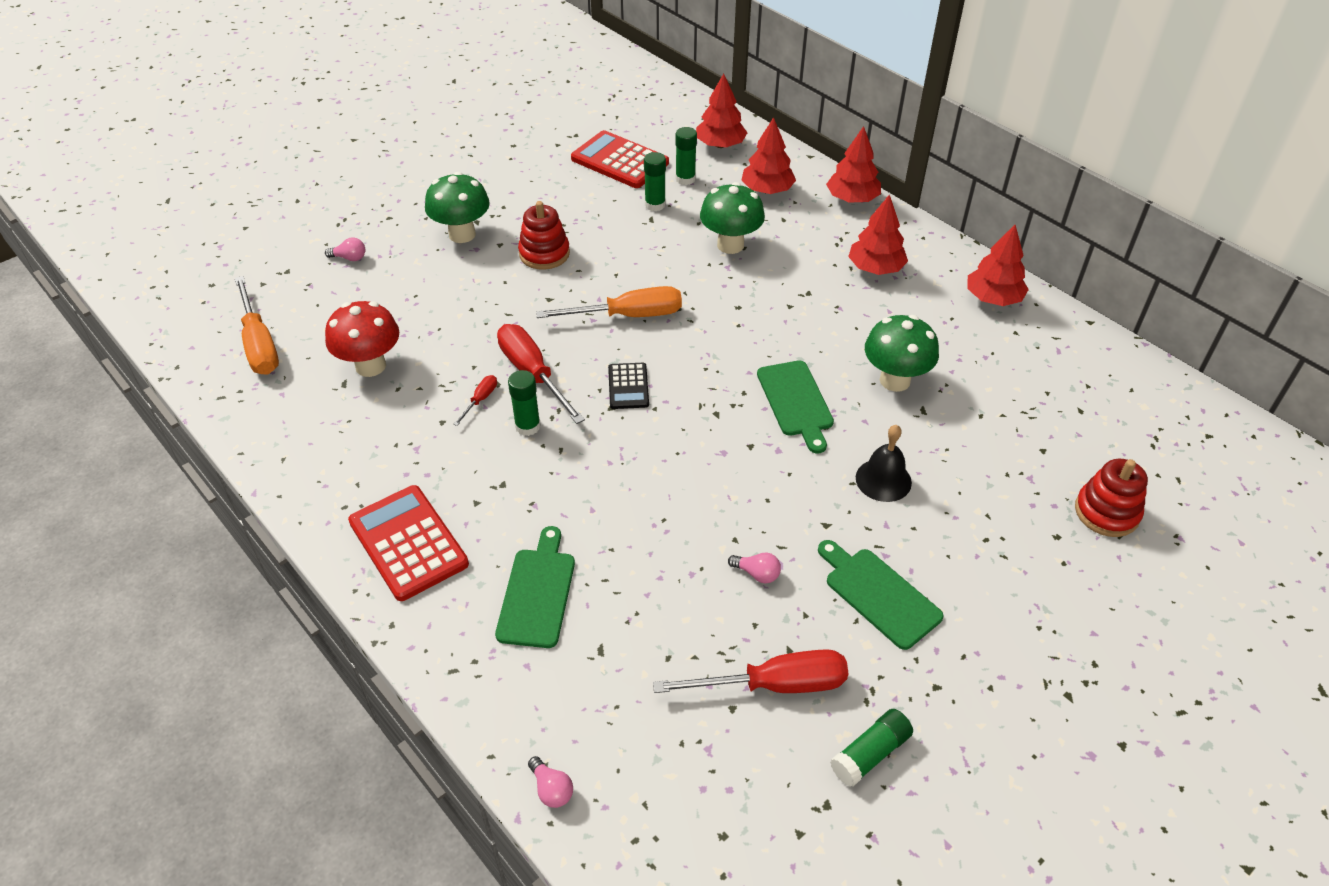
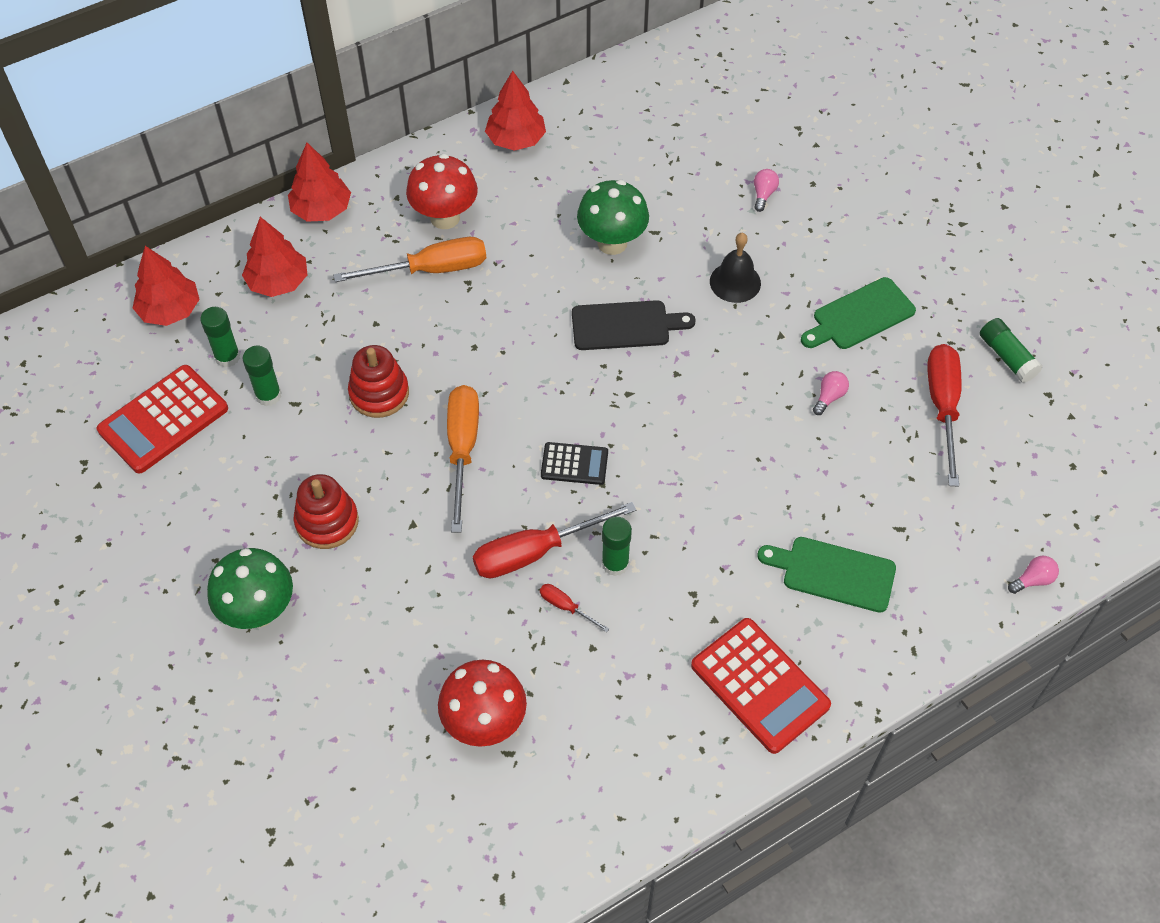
camera: 80 degrees left, 10 degrees up
(259, 344) = (413, 858): orange screwdriver -> orange screwdriver (431, 270)
(349, 258) = (267, 749): pink light bulb -> pink light bulb (763, 194)
(408, 543) = (759, 685): red calculator -> red calculator turned 105 degrees counterclockwise
(730, 245) = (368, 335): green mushroom -> none
(796, 402) = (625, 325): green cutting board -> black cutting board
(875, 268) = (445, 217): red tree -> red mushroom
(1106, 512) = (792, 144): red stacking toy -> red stacking toy (379, 393)

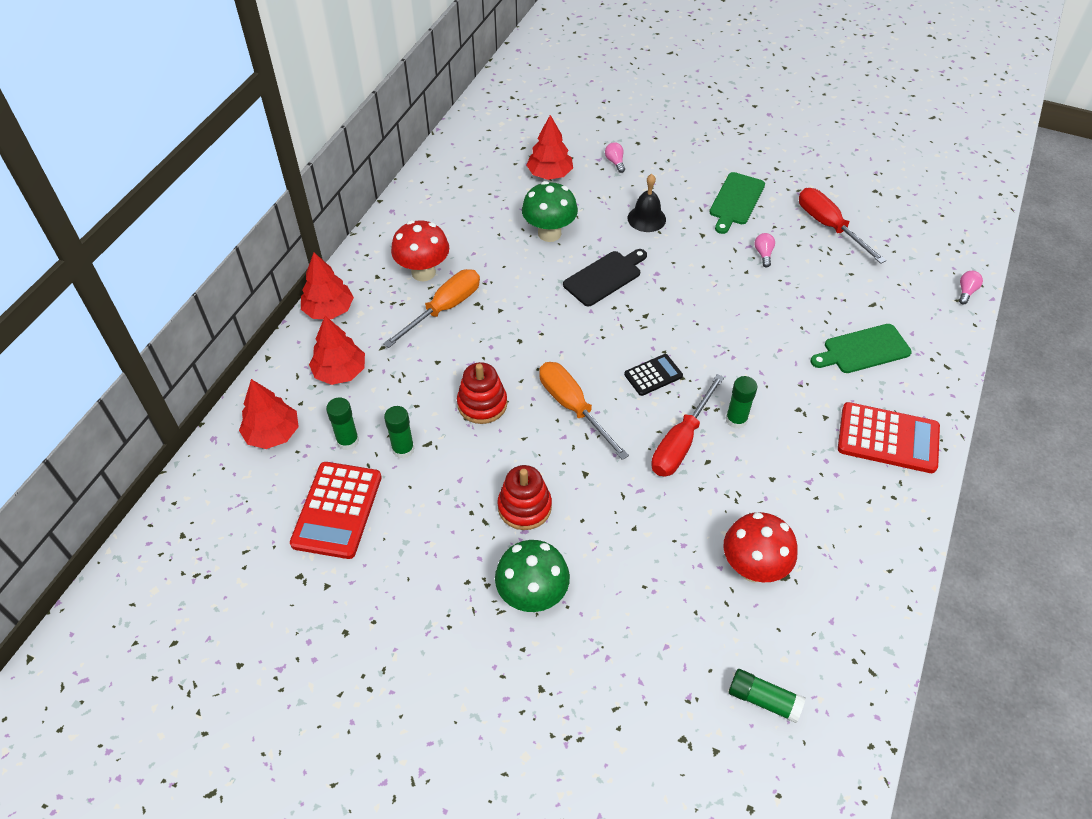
camera: 35 degrees left, 5 degrees down
(516, 139) = (427, 203): red tree -> red tree (550, 174)
(566, 607) = (732, 464): red screwdriver -> none
(1007, 357) = (835, 182): green glue stick -> green glue stick (763, 700)

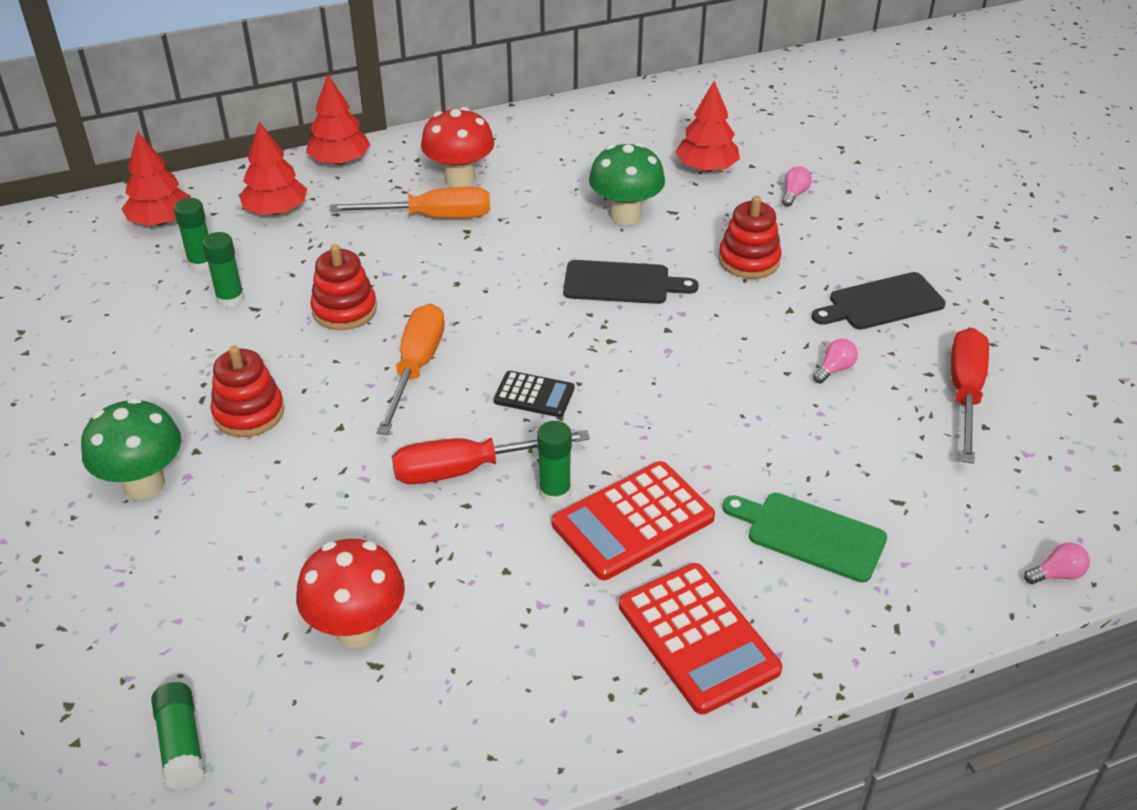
camera: 45 degrees right, 10 degrees down
(337, 510) = (116, 306): red calculator -> red calculator (633, 521)
(646, 218) = (749, 260): black bell -> red stacking toy
(736, 201) = (881, 303): green cutting board -> black cutting board

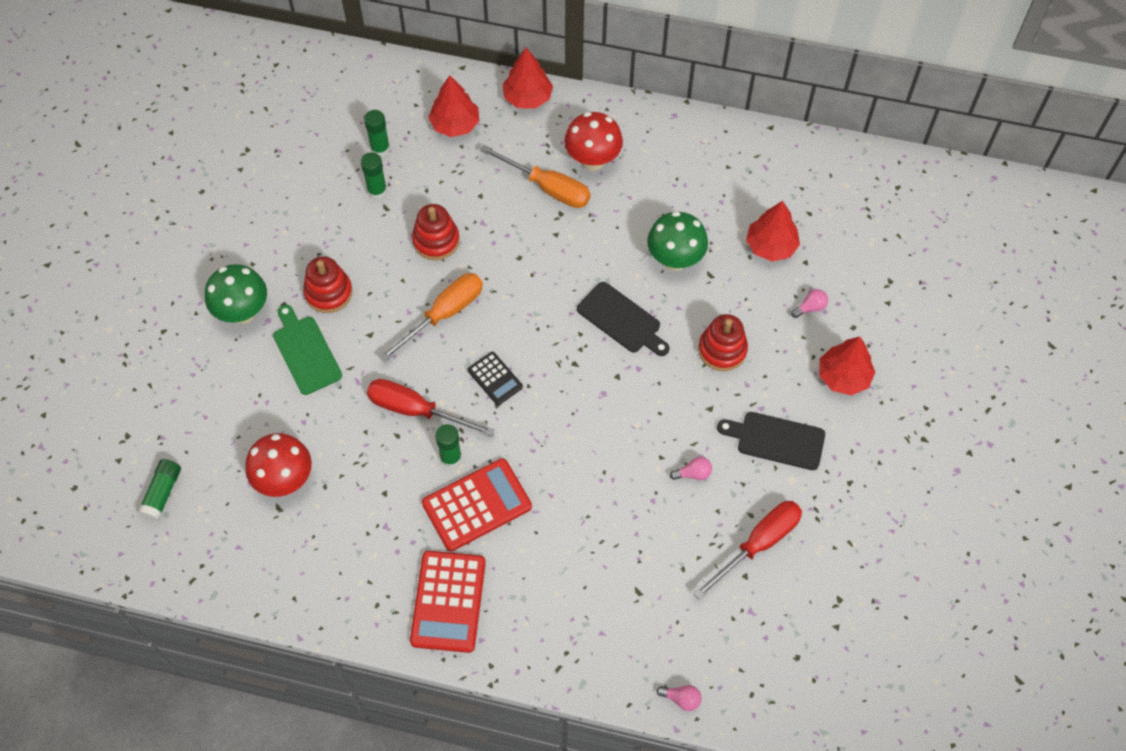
camera: 35 degrees right, 20 degrees up
(161, 221) = (380, 94): red tree -> red tree (843, 376)
(633, 521) = (477, 505): red calculator -> red calculator turned 150 degrees clockwise
(809, 535) = (566, 579): green cutting board -> green cutting board (305, 352)

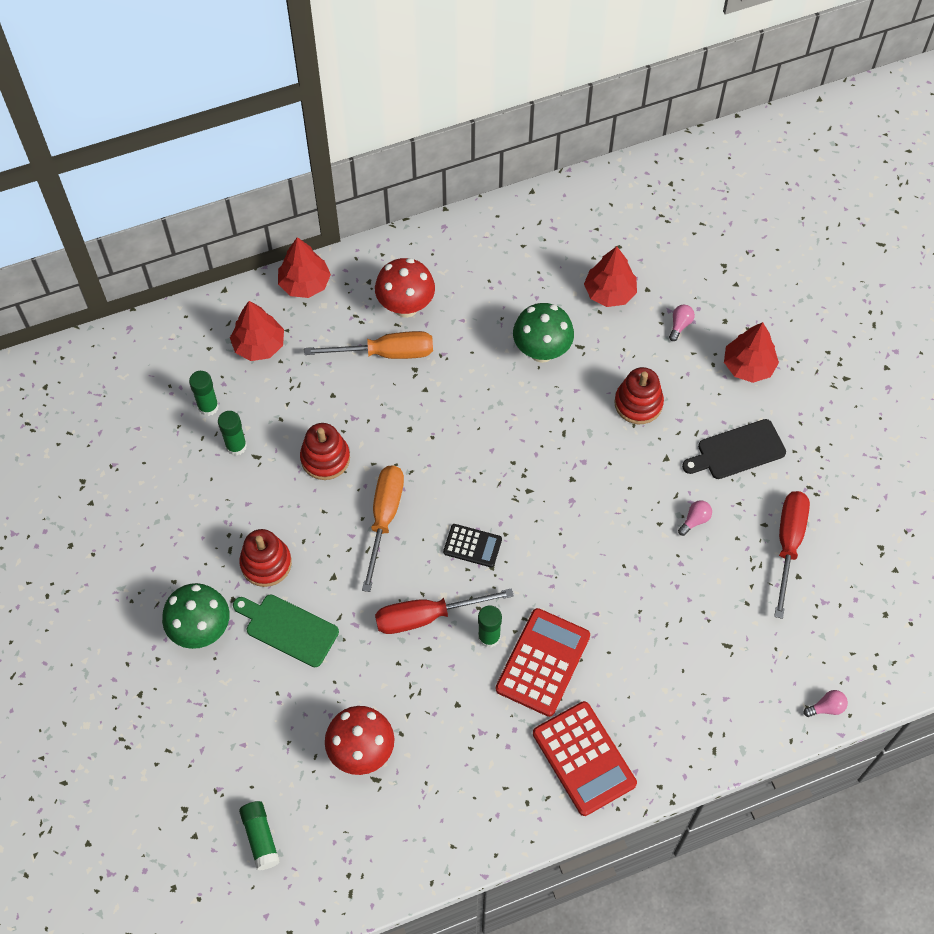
camera: 35 degrees left, 0 degrees up
(622, 320) = (538, 429): black cutting board -> none

